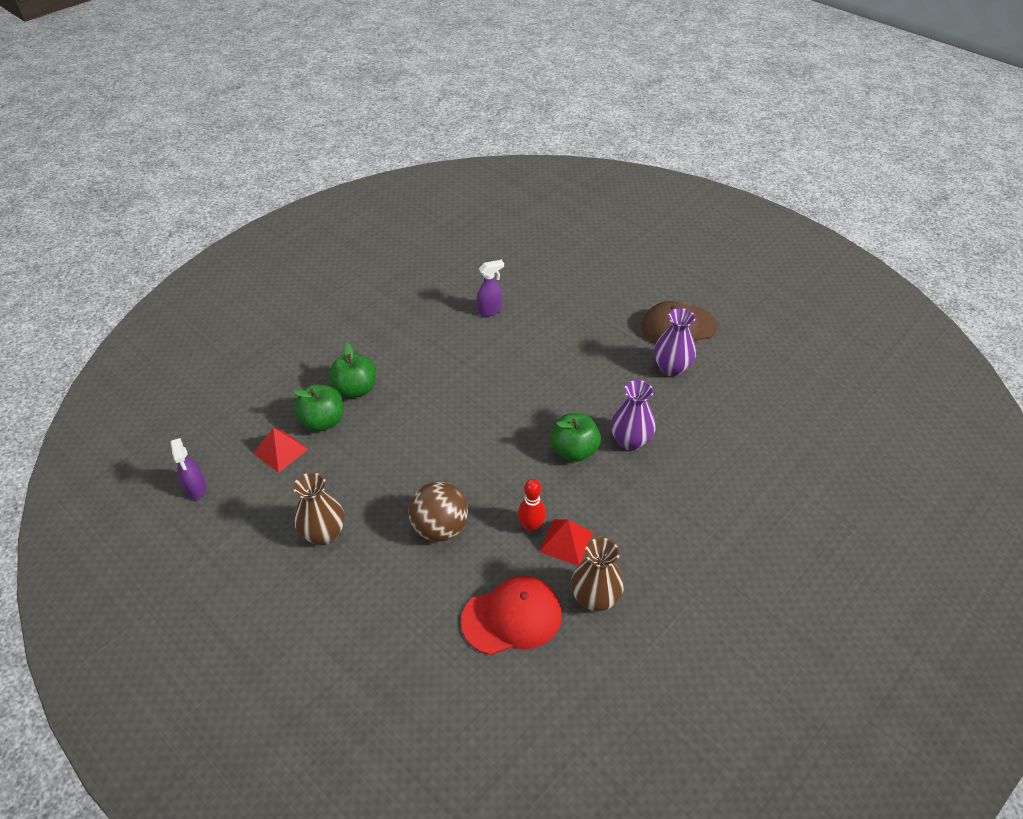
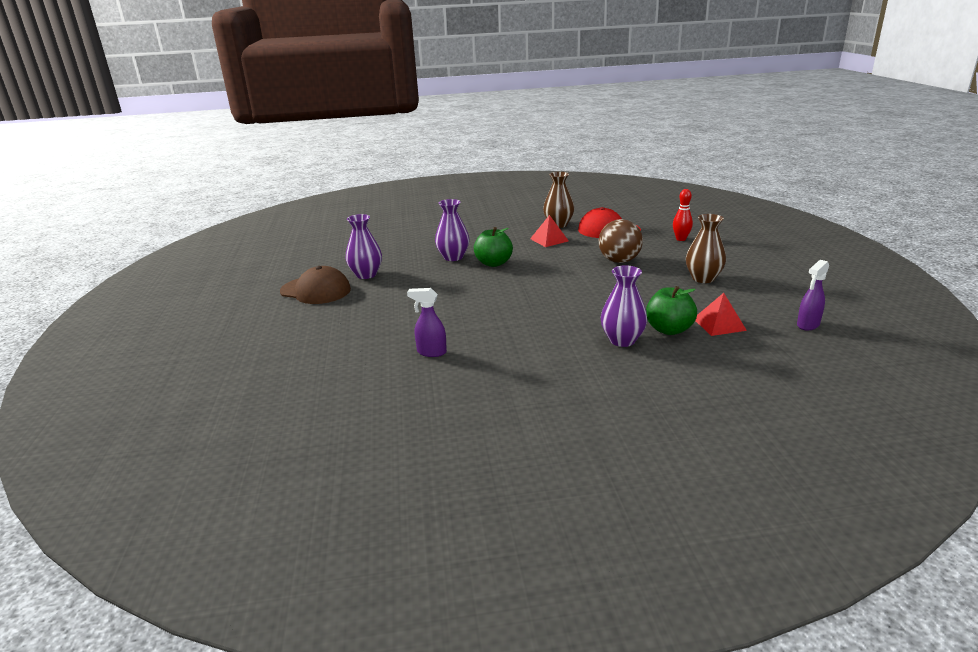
camera: 140 degrees left, 20 degrees down
(196, 489) = (807, 325): purple spray bottle -> purple spray bottle turned 150 degrees counterclockwise
(355, 389) = (622, 340): green apple -> purple vase
(531, 526) = (562, 248): red bowling pin -> red bowling pin (681, 239)

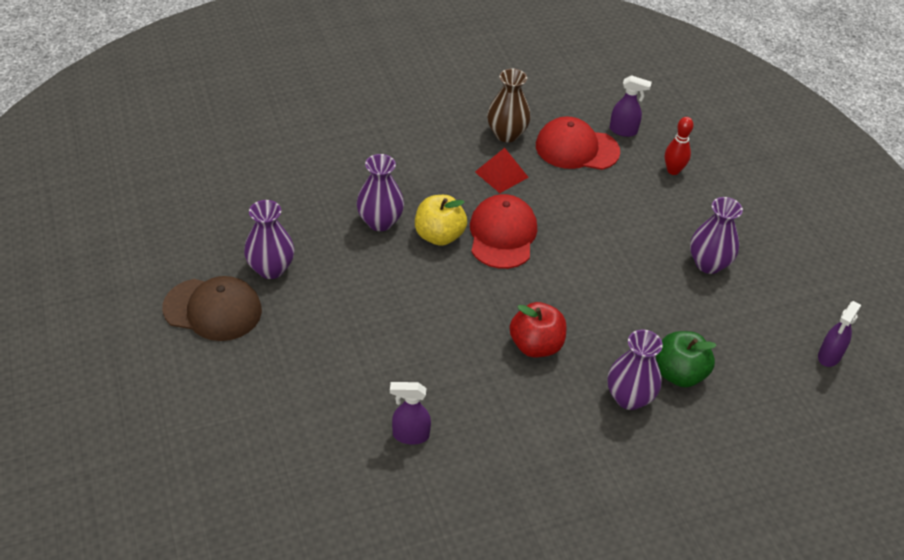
camera: 15 degrees left, 20 degrees up
(493, 263) = (439, 236): green apple -> yellow apple
(541, 263) = (502, 235): none -> red cap
(550, 312) = (536, 345): none -> red apple
(619, 261) = (602, 226): brown ball -> none
(645, 223) = (623, 131): none -> purple spray bottle
(703, 278) = (708, 264): brown vase -> purple vase
(719, 324) = (733, 360): red pyramid -> none

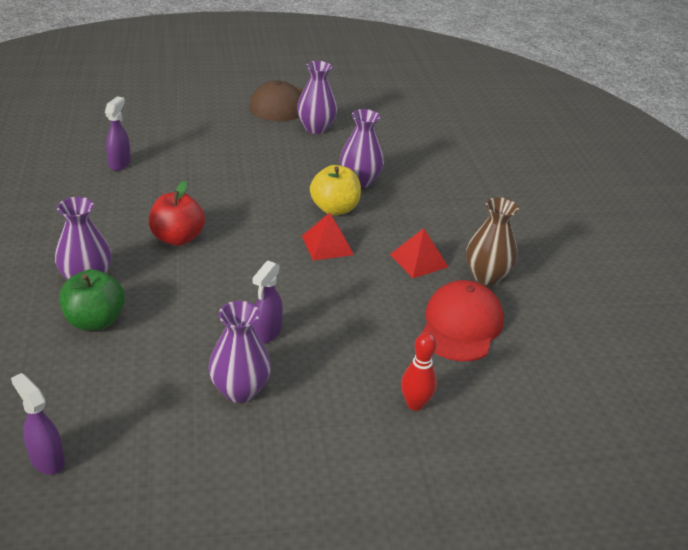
camera: 100 degrees right, 10 degrees down
(502, 235) = (327, 245): red cap -> red pyramid
(623, 131) = (497, 375): purple spray bottle -> purple spray bottle (267, 333)

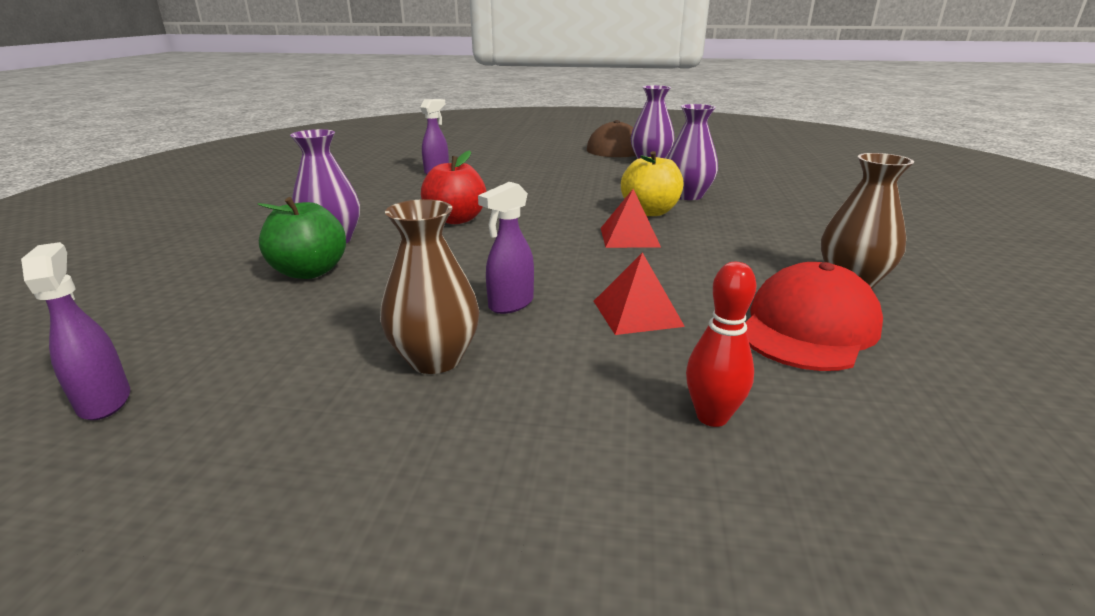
camera: 20 degrees right, 10 degrees down
(240, 390) = (435, 359): purple vase -> brown vase
(418, 260) = (749, 259): red pyramid -> red pyramid (637, 313)

